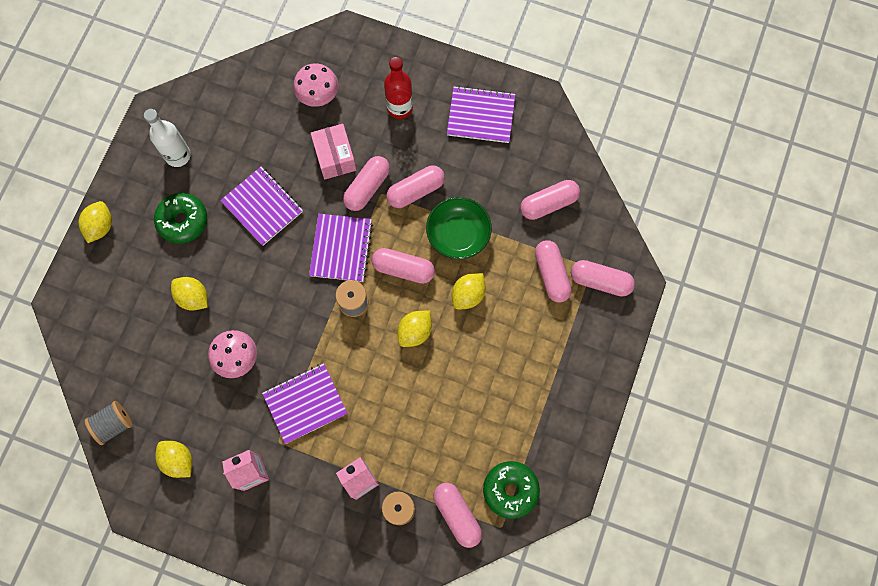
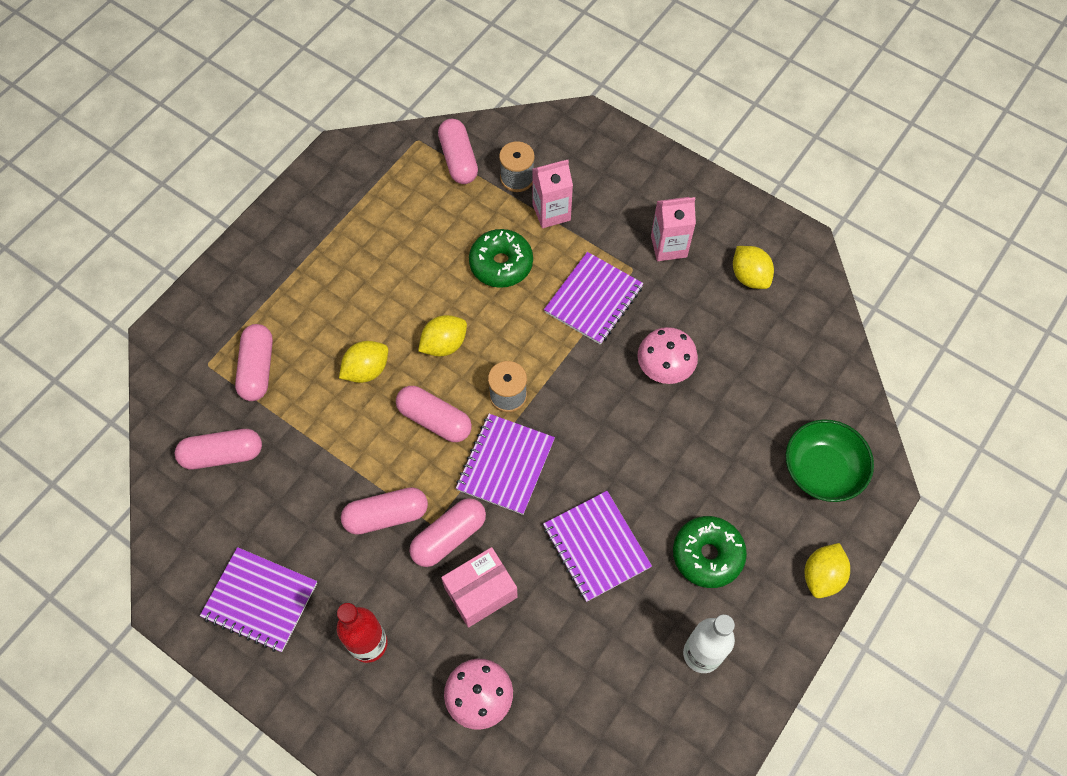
camera: 165 degrees left, 10 degrees down
(113, 424) = (821, 330): grey spool -> none
(193, 297) = (707, 451): yellow lemon -> none
(305, 403) = (593, 299): purple notebook -> purple notebook turned 45 degrees counterclockwise
(335, 157) = (480, 592): pink box -> pink box turned 60 degrees clockwise
(458, 234) = (352, 445): green bowl -> green bowl (822, 470)
(510, 490) = (395, 168): green donut -> green donut (501, 264)
(600, 281) = (203, 347): pink capsule -> none

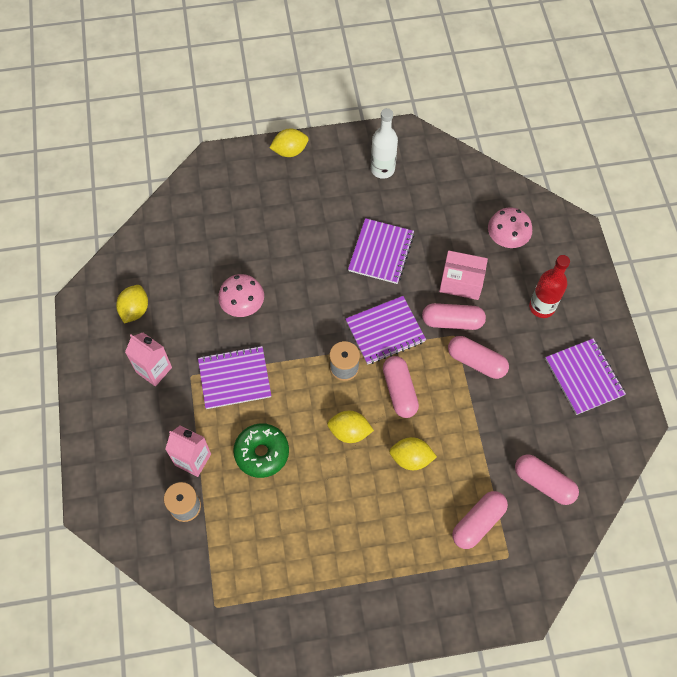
camera: 135 degrees left, 0 degrees up
(458, 160) = (206, 560): pink capsule -> none
(707, 555) = (331, 203): green donut -> none
(822, 470) = (230, 189): green bowl -> none

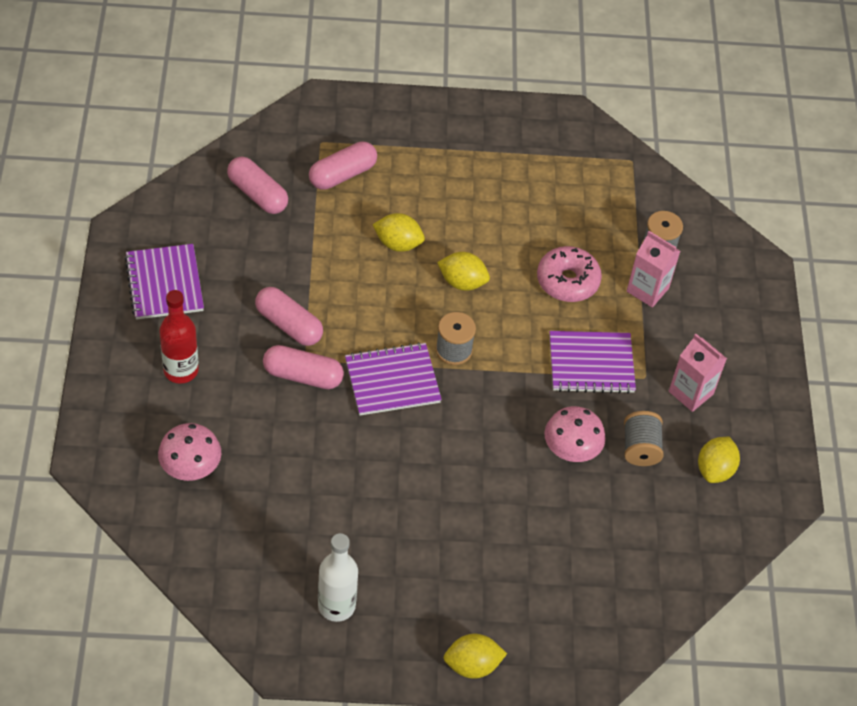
camera: 175 degrees left, 10 degrees down
(191, 316) = (640, 448): none -> grey spool
(262, 453) = (567, 281): green donut -> pink donut
(381, 252) = (371, 481): purple notebook -> none
(399, 391) = (392, 312): pink capsule -> none
(461, 282) = (274, 422): pink box -> none

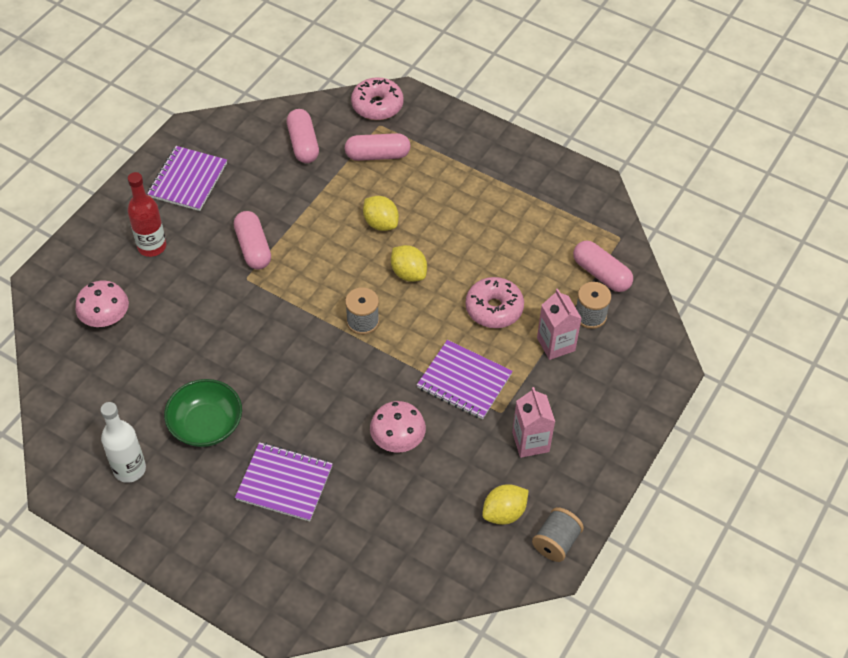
camera: 35 degrees right, 0 degrees up
(303, 122) = (377, 105): none -> pink donut
(303, 375) = (235, 289): pink capsule -> pink capsule (601, 274)
(379, 524) = (206, 425): none -> green bowl
(392, 381) = (298, 323): purple notebook -> purple notebook (284, 483)
(472, 665) = (194, 566): yellow lemon -> none
(640, 448) = (454, 466): grey spool -> grey spool (556, 542)

